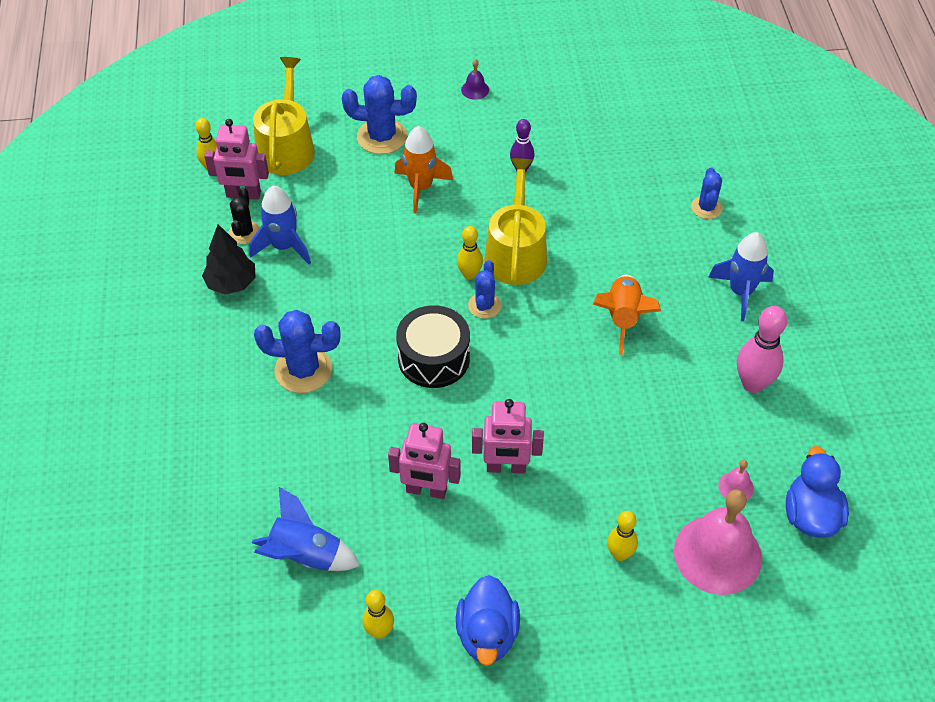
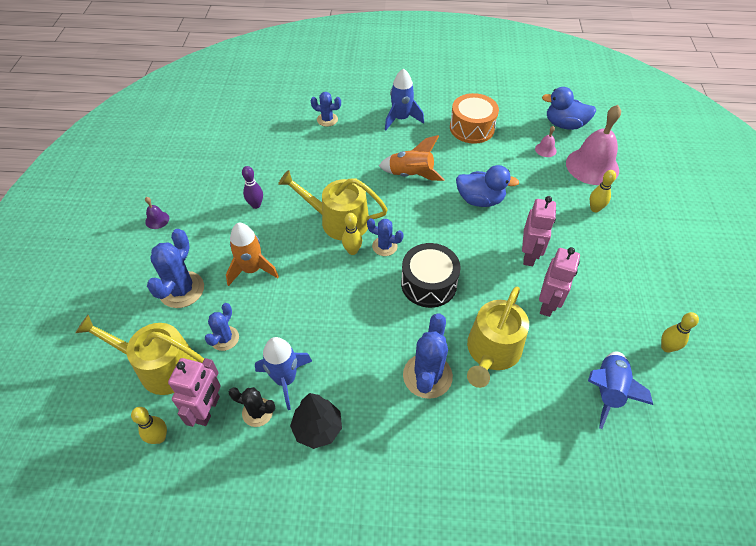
camera: 80 degrees left, 0 degrees up
(326, 187) = (225, 338): none -> blue cactus
(344, 431) = (492, 351): none -> yellow watering can
(487, 634) = (660, 284): blue duck -> blue duck (480, 200)
(753, 384) = (472, 128): pink bowling pin -> orange drum

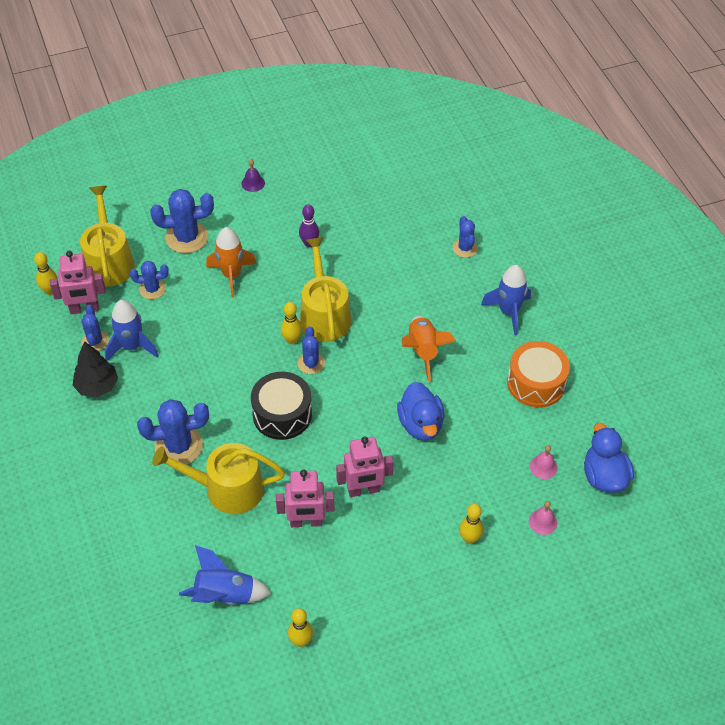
camera: 65 degrees right, 0 degrees up
(257, 412) = (95, 341): black cactus -> blue cactus
(592, 166) = (543, 522): pink bell -> pink bell, size x0.42

